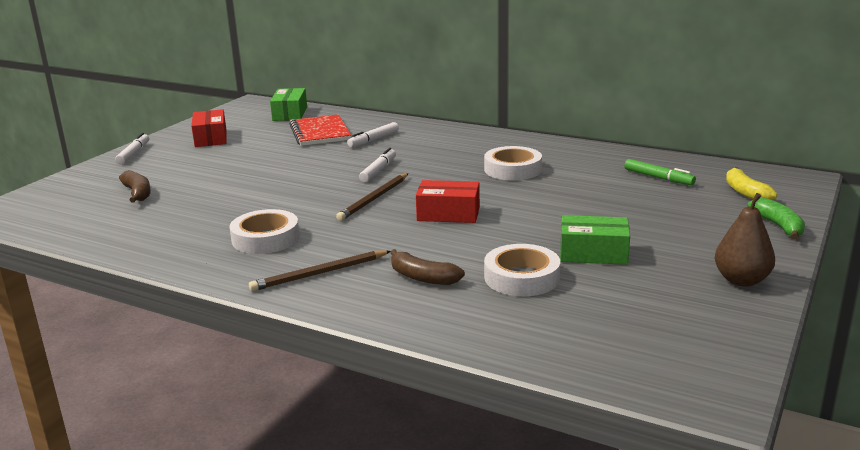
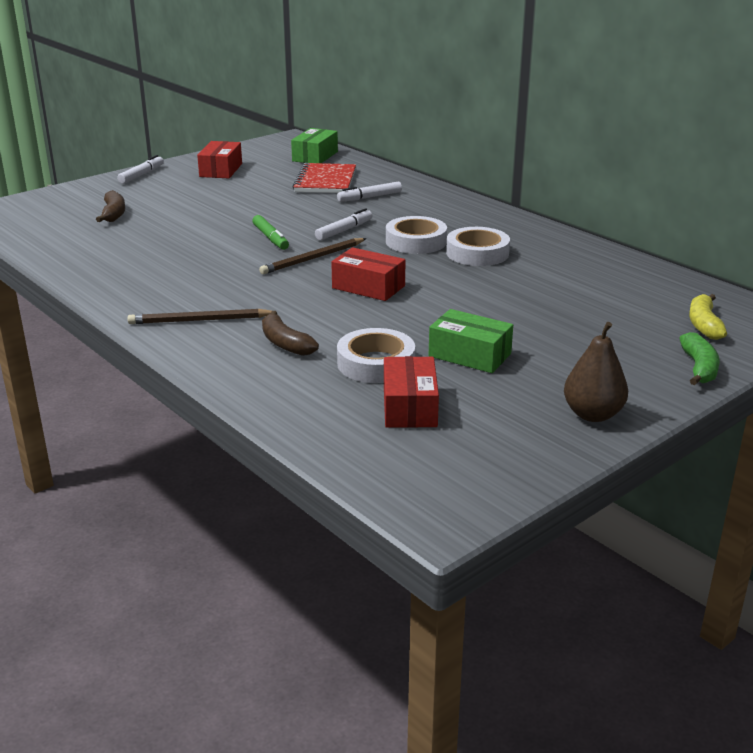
camera: 20 degrees right, 5 degrees up
(265, 238) = (183, 278): white tape -> white tape (416, 241)
(589, 308) = (409, 407): none -> red box
(658, 178) = (623, 290): green marker -> green marker (270, 238)

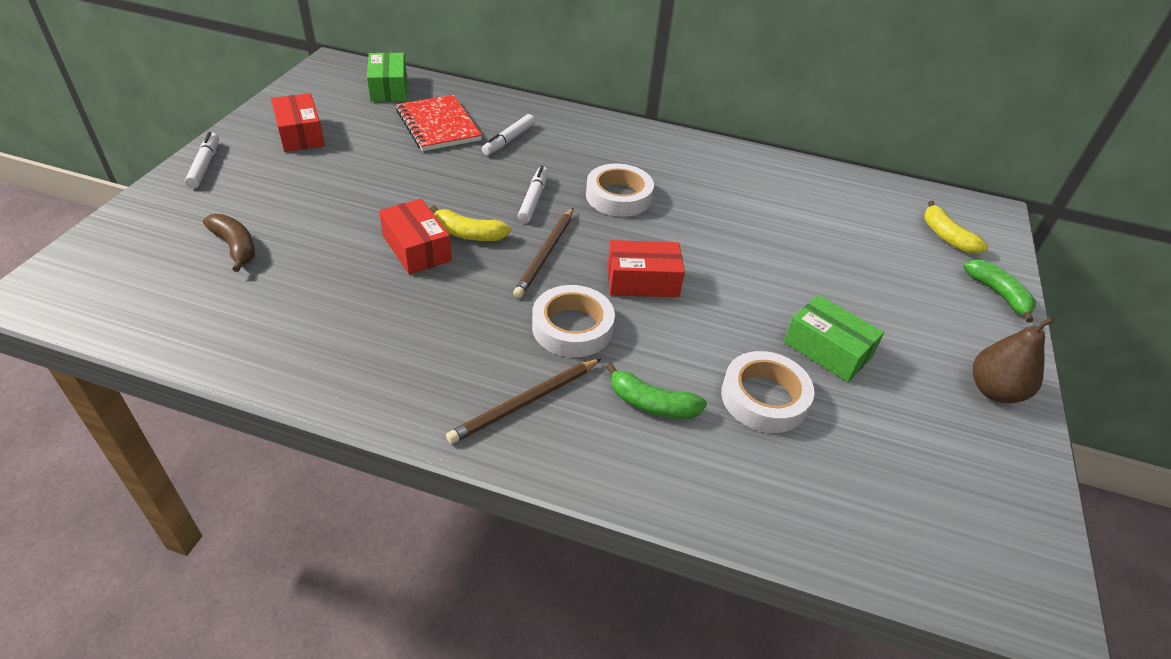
camera: 35 degrees left, 15 degrees up
(270, 238) = (468, 234): green marker -> yellow banana
(285, 343) = (651, 404): brown banana -> green banana
(409, 407) = (856, 451): red box -> red box (417, 248)
(469, 355) = (827, 349): green box -> green box turned 45 degrees clockwise
(477, 253) = (689, 197): white tape -> white tape (572, 327)

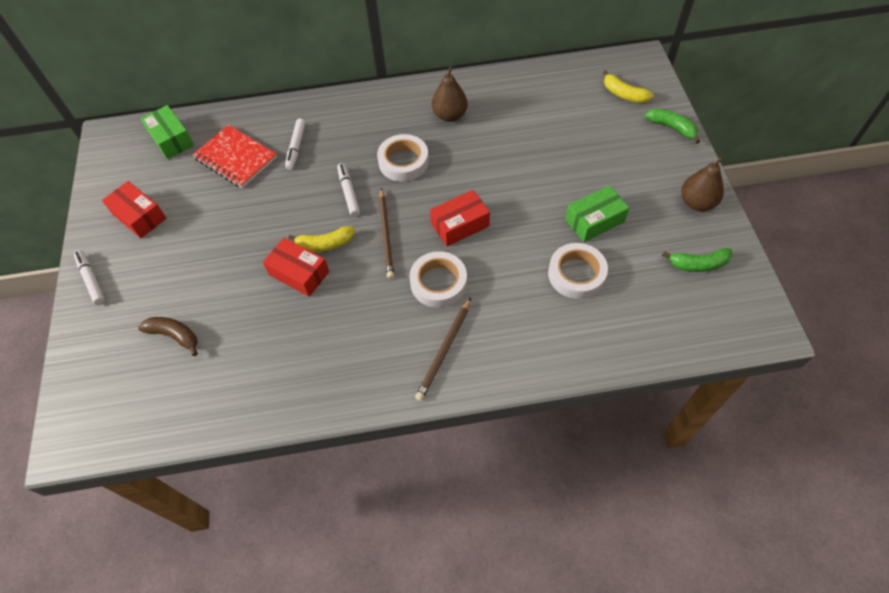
camera: 20 degrees left, 15 degrees up
(651, 404) = (516, 312): green banana -> green banana (698, 264)
(705, 176) = (450, 115): none -> brown pear
(827, 349) = (594, 221): green box -> green box turned 45 degrees counterclockwise

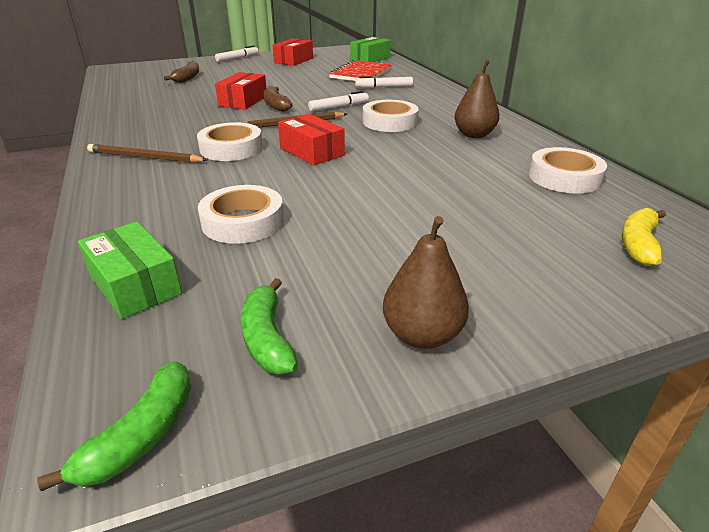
camera: 75 degrees right, 25 degrees down
(325, 244) = (276, 105): yellow banana -> brown banana
(537, 92) = (564, 177): none -> white tape
(594, 221) = (342, 230): green box -> green box (135, 285)
(672, 128) = (604, 299): green banana -> green banana (141, 436)

